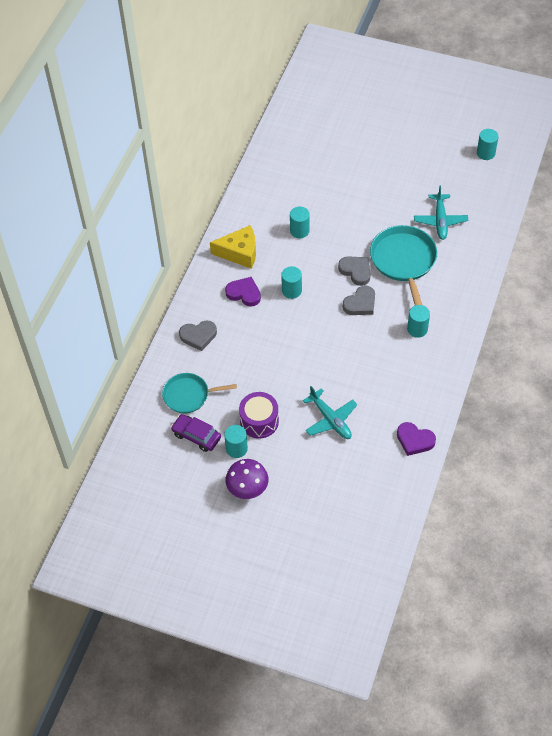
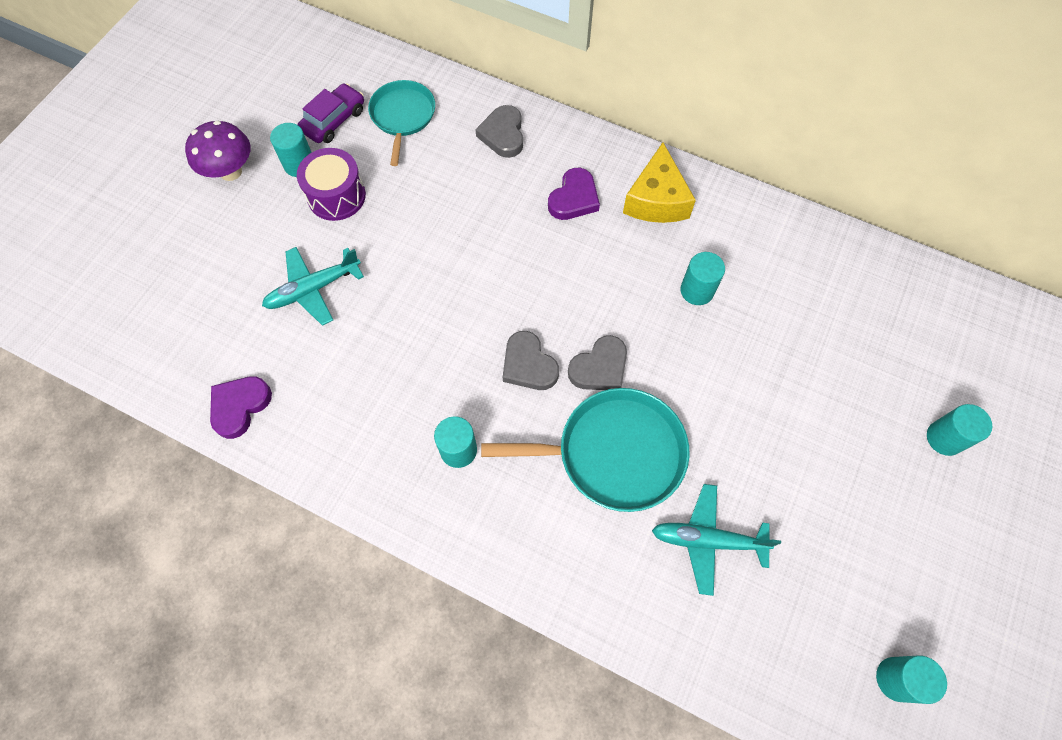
camera: 95 degrees right, 10 degrees up
(291, 291) = (570, 264): turquoise cylinder -> turquoise cylinder (944, 438)

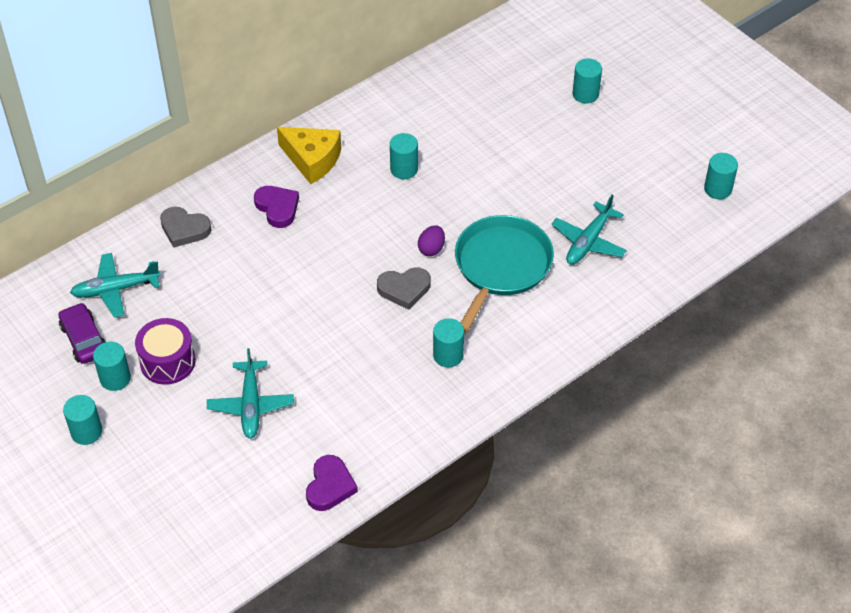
camera: 65 degrees left, 15 degrees down
(230, 171) = (86, 432): purple mushroom -> turquoise cylinder
(240, 406) = (330, 486): purple heart -> purple heart turned 135 degrees counterclockwise
(402, 116) = (116, 289): turquoise pan -> turquoise plane
(599, 368) = (431, 249): grey heart -> purple egg

